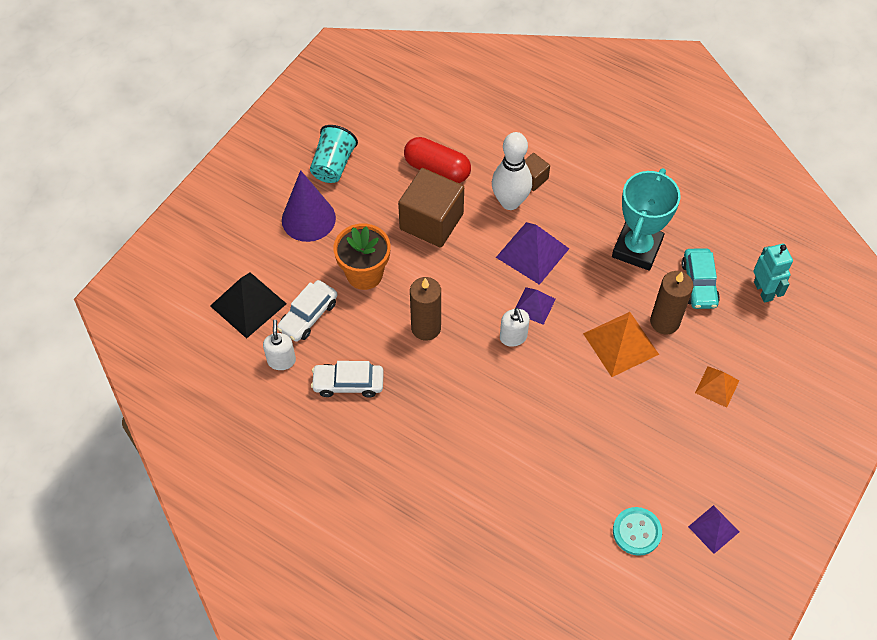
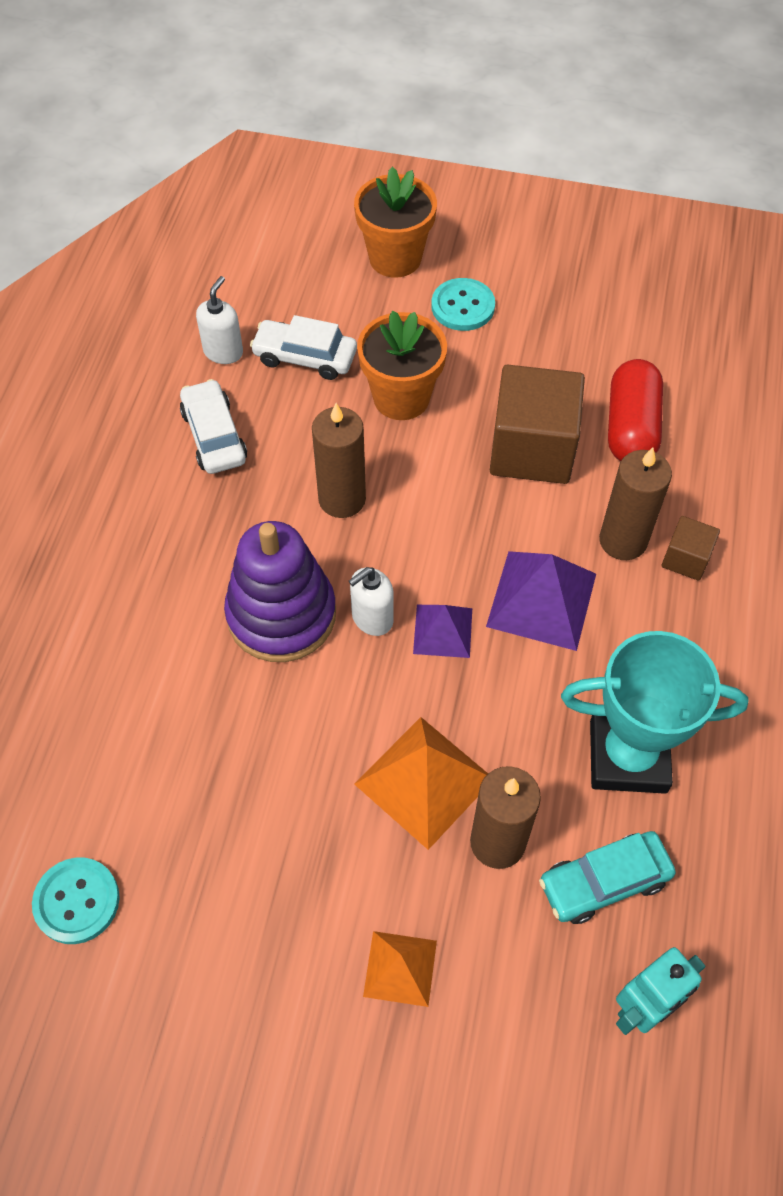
camera: 70 degrees right, 0 degrees up
(248, 305) = (295, 289): black pyramid -> none
(250, 241) = (395, 258): none -> orange flower pot
(281, 360) = (223, 352): white soap dispenser -> white soap dispenser turned 45 degrees counterclockwise
(308, 219) = (463, 306): purple cone -> turquoise button
(333, 165) = (568, 304): turquoise cup -> none
(493, 382) = (281, 614): none -> purple stacking toy
(510, 202) = (623, 540): white bowling pin -> brown candle
(713, 529) = (113, 1032): purple pyramid -> none

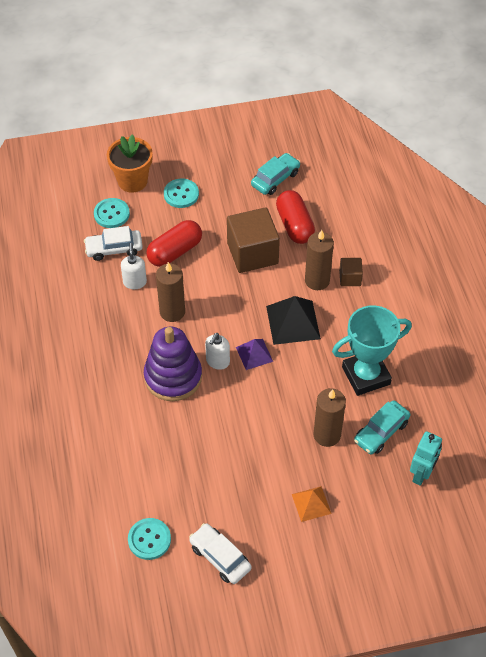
camera: 25 degrees left, 5 degrees down
(214, 436) = (90, 305): white car -> white car (220, 557)
(223, 352) = (69, 261): white soap dispenser -> white soap dispenser (135, 282)
(332, 299) = (111, 214): none -> turquoise button
(401, 397) = (175, 251): orange flower pot -> red capsule
(424, 781) = (280, 423): orange pyramid -> none
(541, 599) = (293, 322): purple pyramid -> black pyramid
(636, 336) = (275, 179): none -> turquoise car

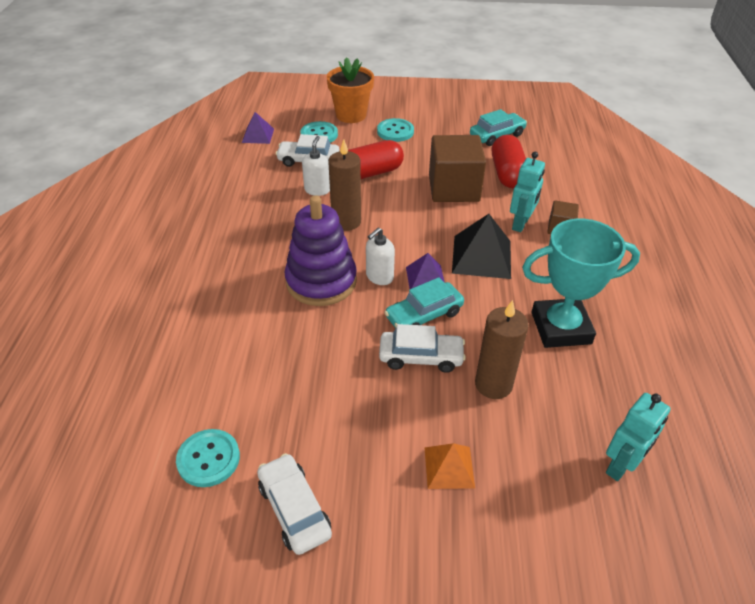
camera: 15 degrees right, 10 degrees down
(54, 227) = (258, 135): none -> purple pyramid
(270, 426) = (421, 357): none -> white car
(317, 280) = (520, 224): brown candle -> turquoise robot
(381, 432) = (569, 397): turquoise car -> turquoise car (424, 315)

